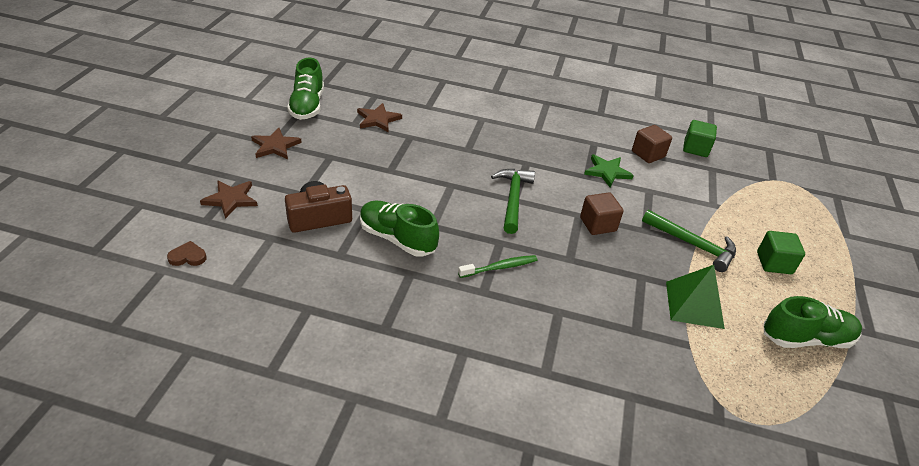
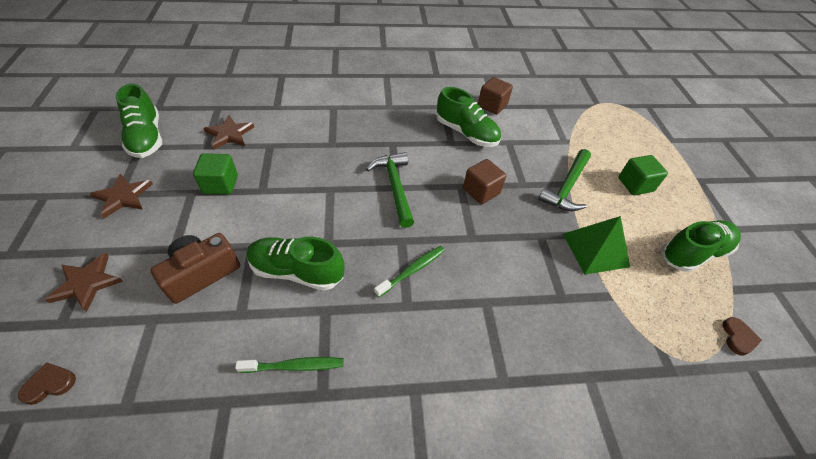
camera: 20 degrees left, 10 degrees up
(370, 303) = (294, 366): none -> green toothbrush
(607, 172) = (466, 133): green star -> green shoe
(693, 245) = (567, 187): green hammer -> green hammer turned 105 degrees clockwise
(695, 148) = (527, 90): green cube -> green cube (220, 184)
(812, 420) = (738, 337): none -> brown heart

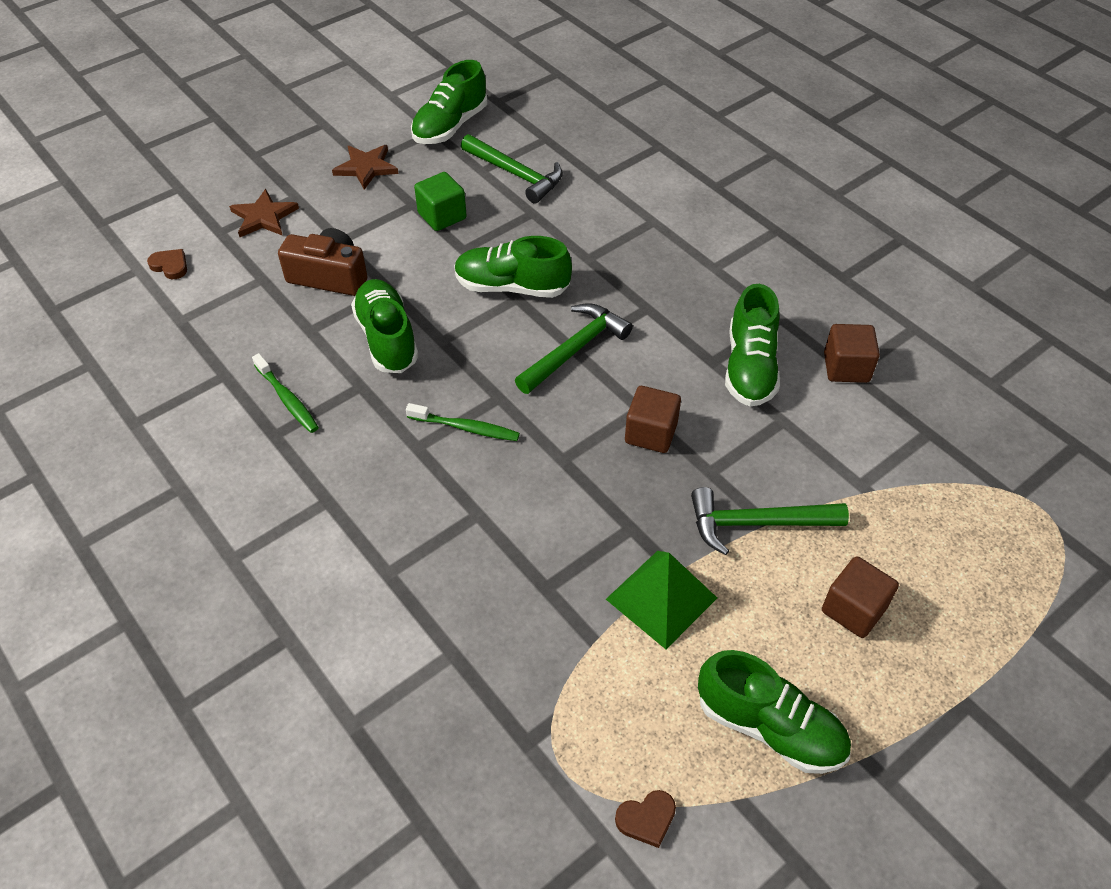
camera: 60 degrees right, 0 degrees up
(229, 134) = (516, 174): brown star -> green hammer
(318, 186) = (512, 287): none -> green shoe
(635, 184) = (853, 609): green cube -> brown cube

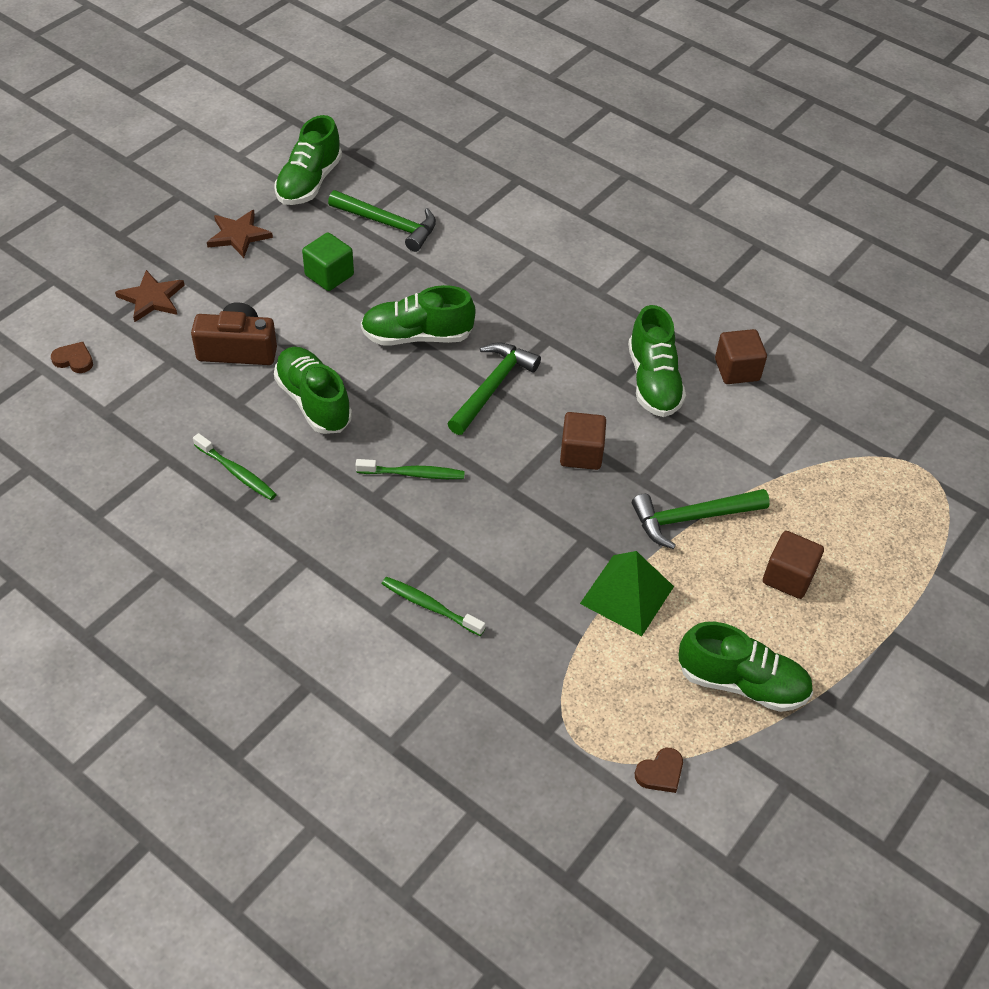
camera: 15 degrees left, 0 degrees up
(441, 574) = (430, 606): none -> green toothbrush

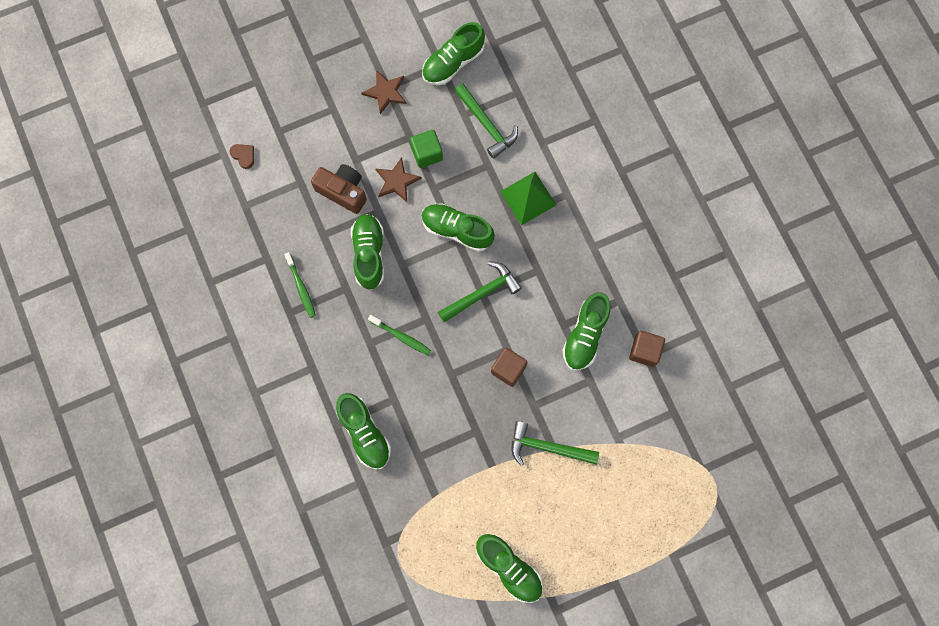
camera: 30 degrees right, 25 degrees up
(152, 298) = (309, 124): brown star -> brown star (397, 181)
(430, 606) = (364, 433): green toothbrush -> green shoe
(627, 595) = (478, 480): green pyramid -> green pyramid (528, 198)
(660, 772) = (432, 597): brown heart -> none
(788, 577) = (579, 515): brown cube -> none

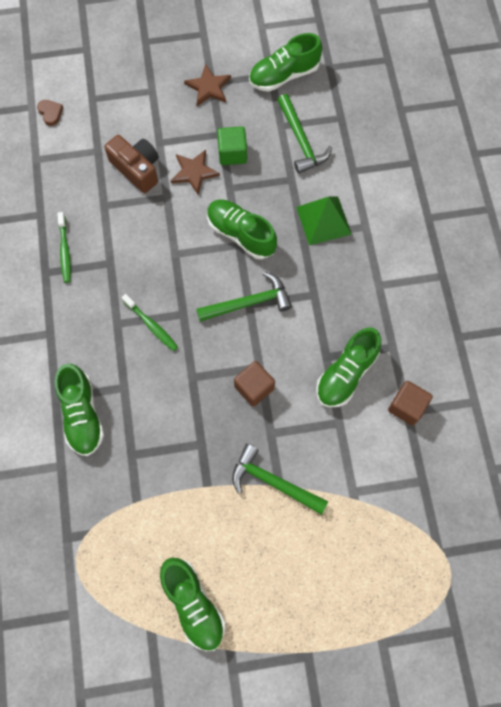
camera: 15 degrees right, 5 degrees down
(369, 254) = (144, 235): green shoe -> none

